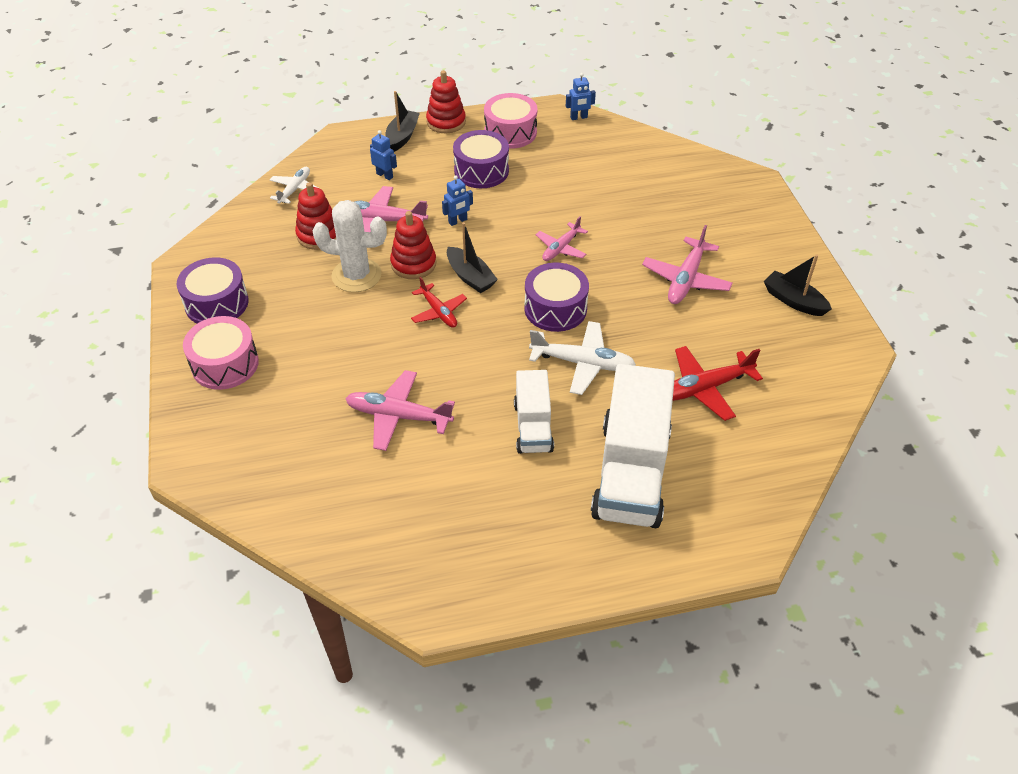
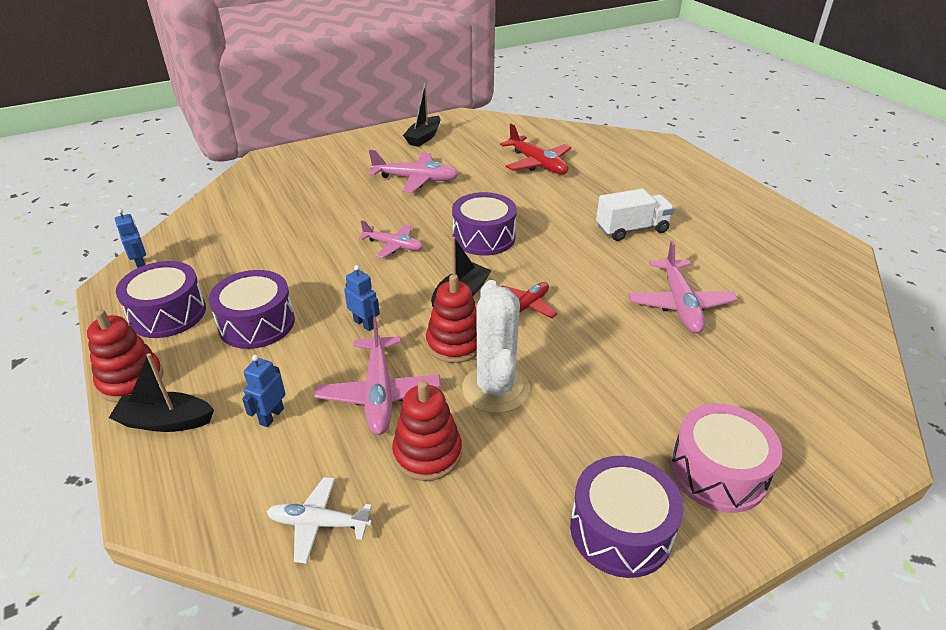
camera: 105 degrees left, 10 degrees down
(510, 132) = (168, 314): pink drum -> purple drum
(582, 363) = (544, 215): white plane -> none
(631, 472) = (640, 184): white truck -> none

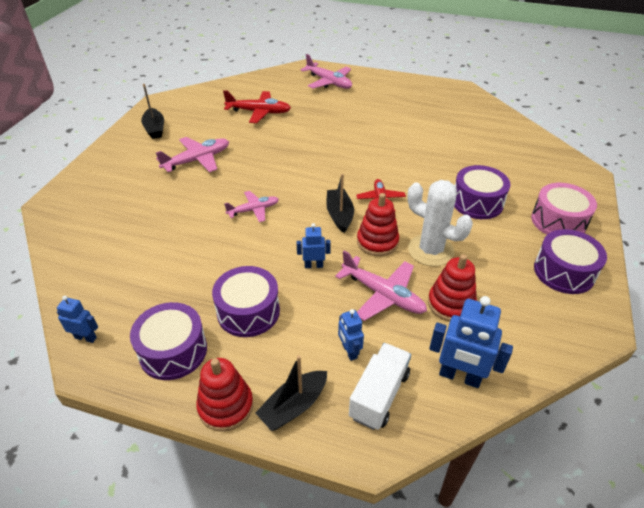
camera: 45 degrees left, 5 degrees up
(319, 524) = (459, 377): white plane -> blue robot
(483, 237) = (298, 174): purple drum -> purple drum (477, 202)
(632, 229) = (366, 126): white truck -> white truck (379, 395)
(679, 304) = (442, 154): pink plane -> pink plane (329, 82)

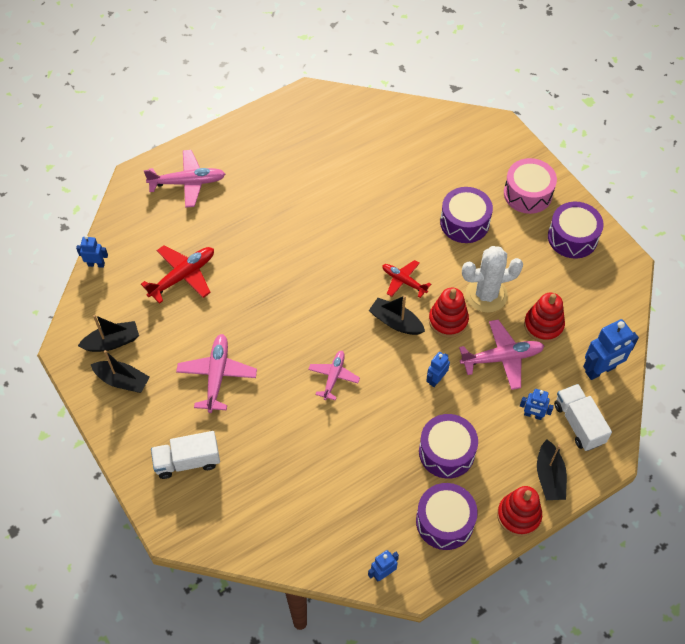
camera: 50 degrees left, 15 degrees up
(114, 182) = (187, 461): none -> white truck
(180, 112) = (112, 342): none -> black boat
(230, 83) = (96, 264): none -> blue robot

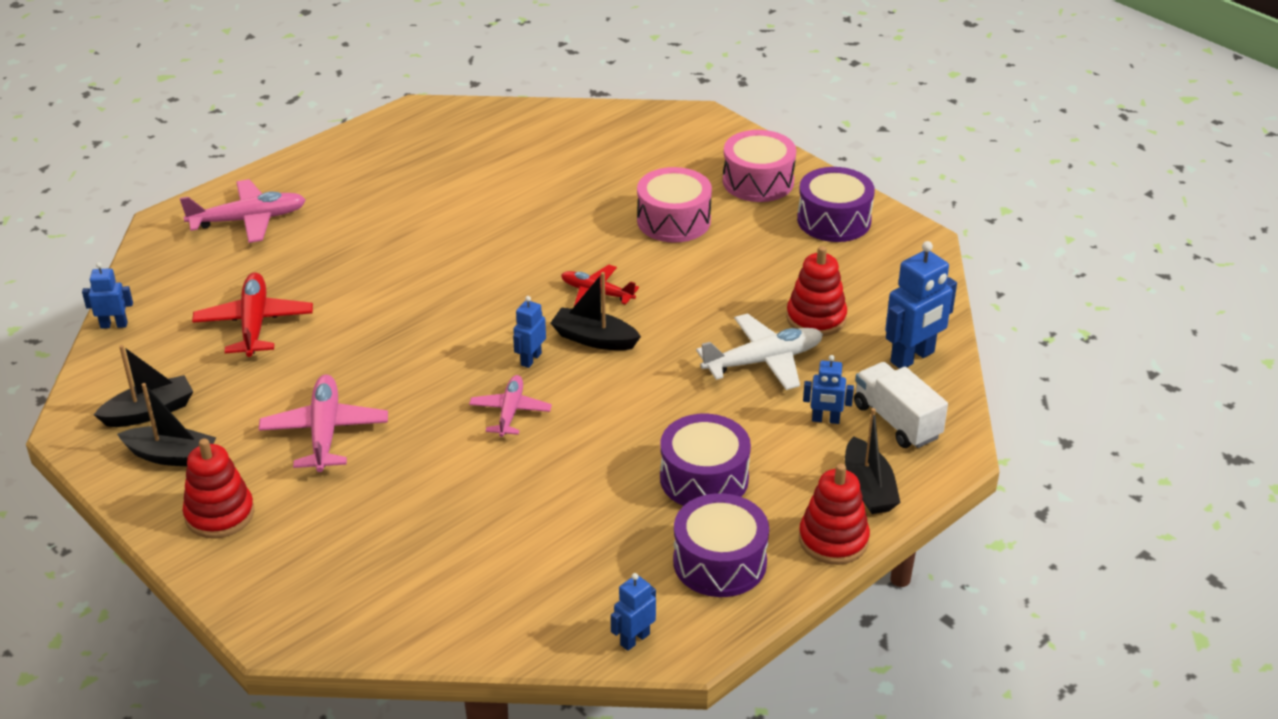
camera: 10 degrees left, 20 degrees down
(183, 276) = (254, 324): red plane -> red plane turned 45 degrees counterclockwise
(187, 461) = (291, 541): white truck -> none
(436, 379) = (669, 396): blue robot -> blue robot (530, 359)
(448, 320) = (673, 328): red stacking toy -> red stacking toy (220, 514)
(464, 222) = (673, 220): purple drum -> pink drum
(486, 295) = (723, 294): white cactus -> none
(502, 358) = (763, 361): pink plane -> white plane

